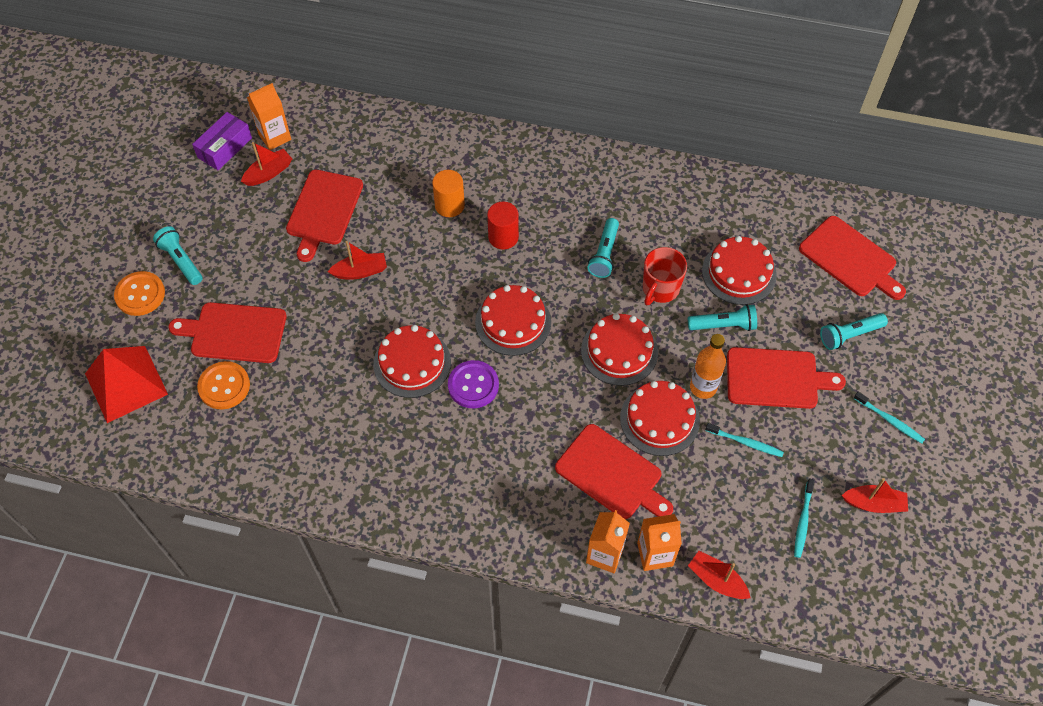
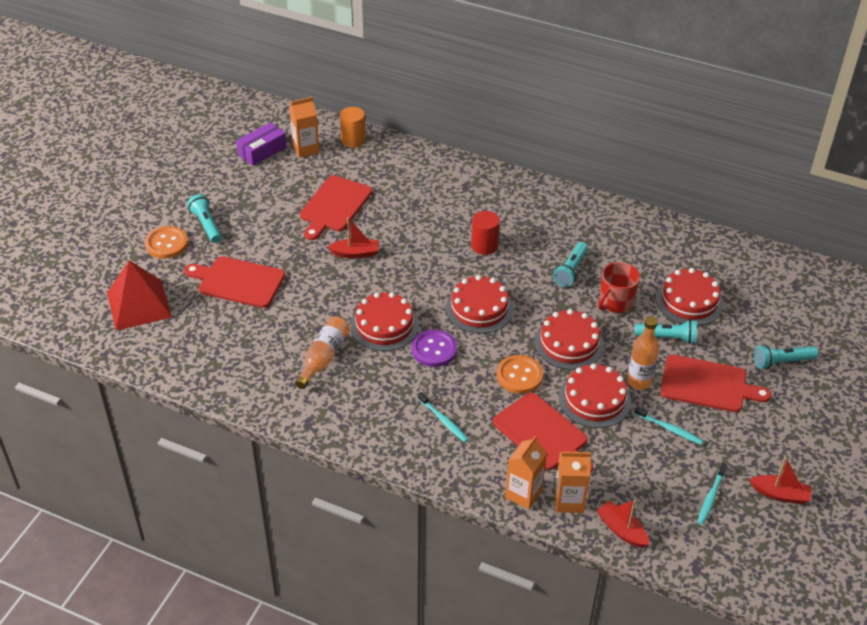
camera: 10 degrees right, 15 degrees down
(224, 386) = (220, 319): orange button -> orange button (519, 375)
(269, 173) = (294, 173): red boat -> none
(352, 418) = (323, 357): none -> orange bottle
(449, 205) = (443, 217): orange cylinder -> orange cylinder (353, 140)
(850, 258) = (793, 304): red cutting board -> none
(890, 421) = (807, 432): turquoise toothbrush -> turquoise toothbrush (443, 421)

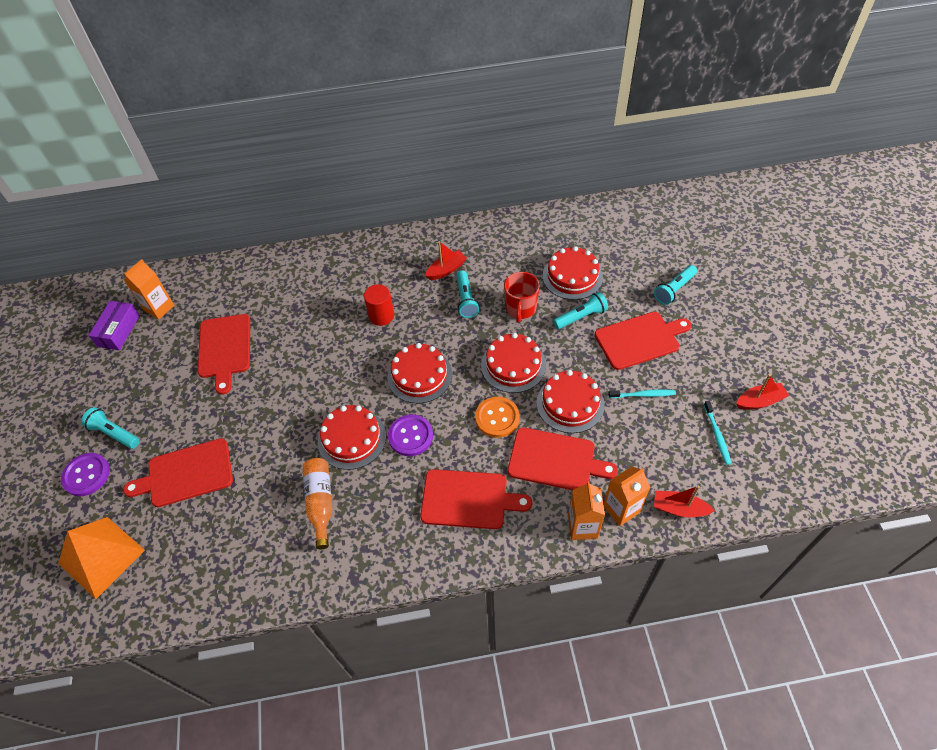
camera: 30 degrees left, 10 degrees up
(139, 304) = (101, 556): red pyramid -> orange pyramid
(166, 244) = (86, 475): orange button -> purple button
(353, 140) = (197, 277): orange cylinder -> none
(355, 253) = (276, 384): red boat -> red boat (446, 270)
(443, 421) = (468, 499): turquoise toothbrush -> red cutting board
(639, 381) = (590, 367): orange bottle -> none

